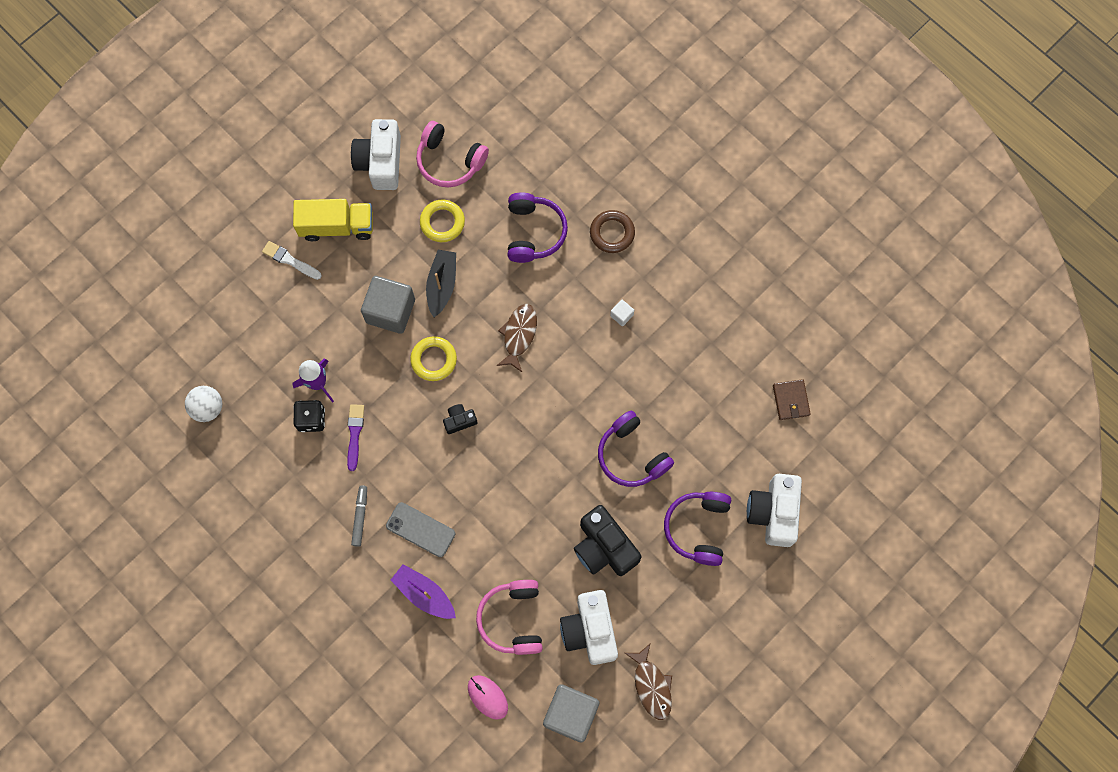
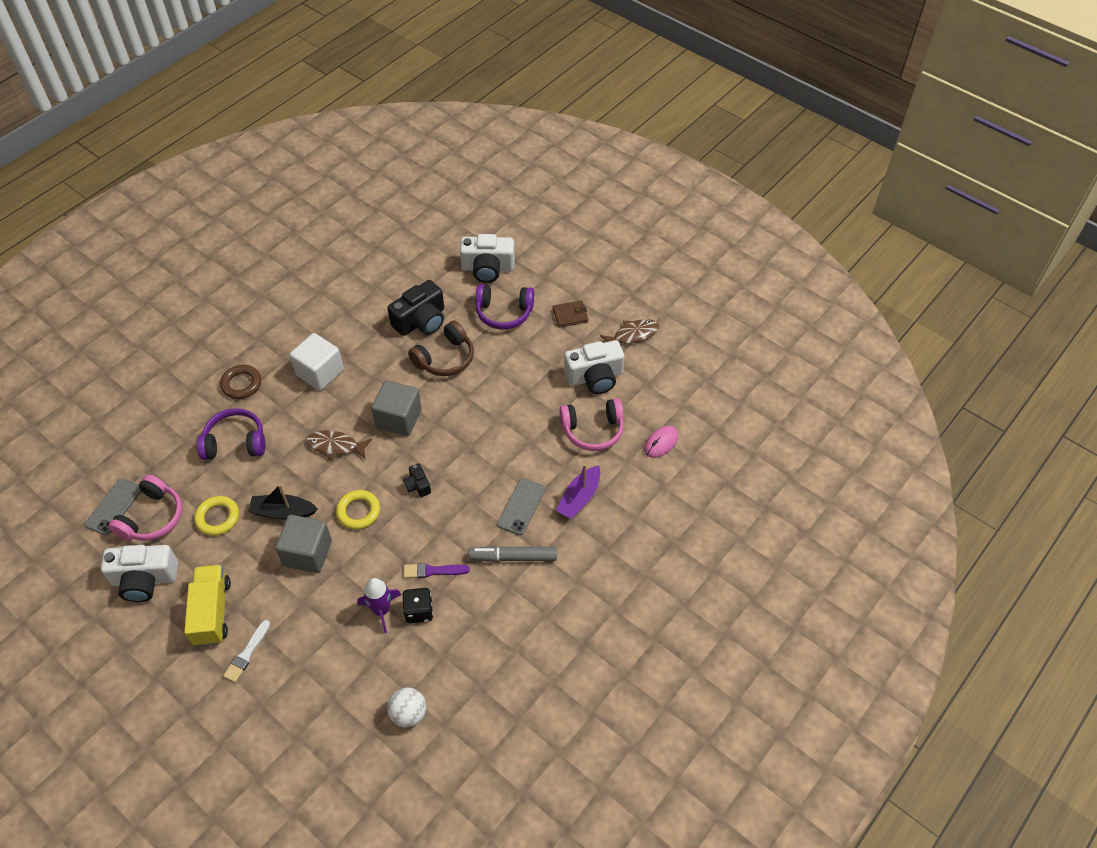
camera: 95 degrees left, 20 degrees down
(360, 516) = (513, 557): grey marker -> grey marker, size x1.52
(466, 124) = (114, 507): none -> grey phone
(570, 714) = (664, 385): grey cube -> grey cube (399, 419)
(604, 547) = (525, 372): black camera -> black camera (421, 321)
(621, 315) = (320, 372): white cube -> white cube, size x2.34
(632, 455) = (445, 358): purple headphones -> brown headphones
(791, 400) = (396, 261): brown wallet -> brown wallet (570, 315)

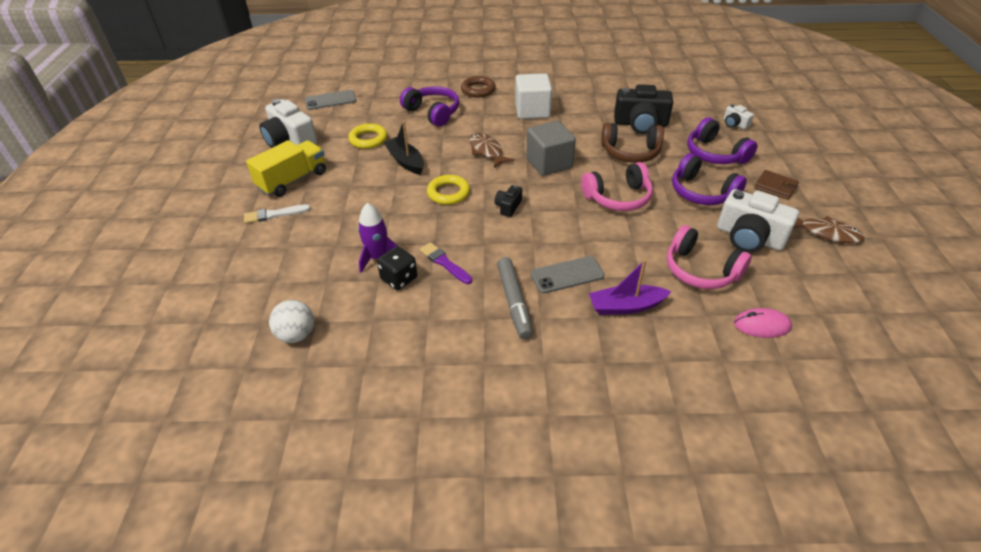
camera: 50 degrees right, 10 degrees down
(152, 517) = (339, 117): pink headphones -> pink headphones (618, 197)
(307, 553) = (385, 191): grey cube -> none
(487, 268) = (734, 124): white camera -> white camera, size x0.49
(513, 557) = (514, 302): grey marker -> grey marker turned 150 degrees counterclockwise
(530, 359) = (701, 192): none -> purple headphones

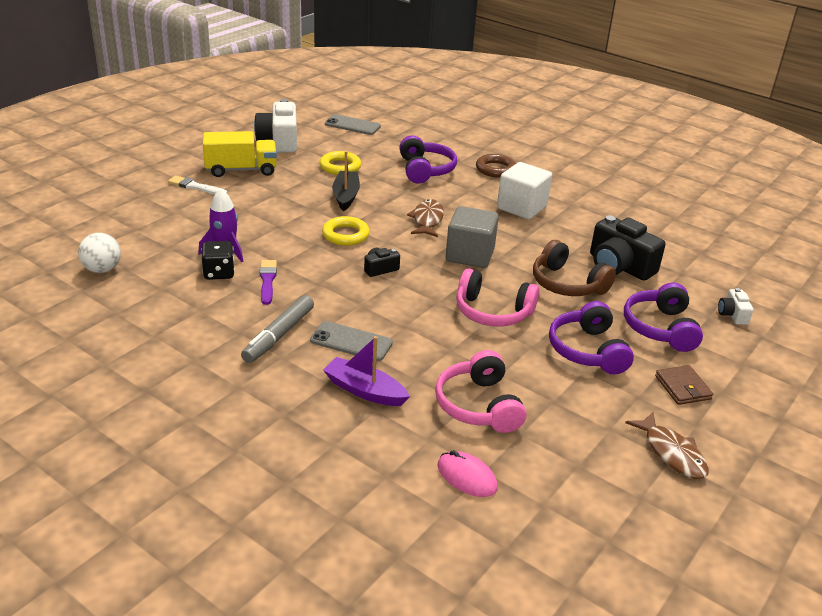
camera: 35 degrees right, 10 degrees down
(749, 237) = (575, 410): white camera -> none

